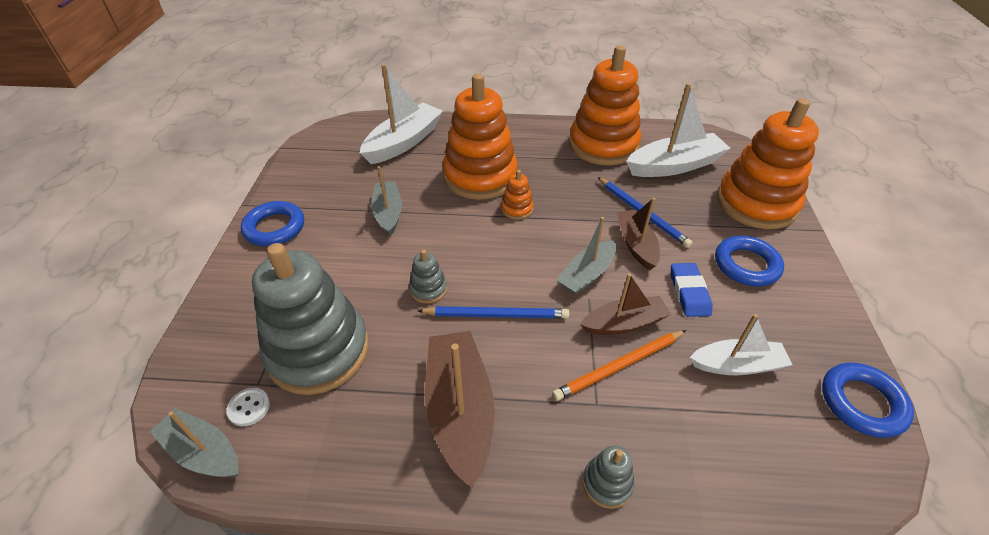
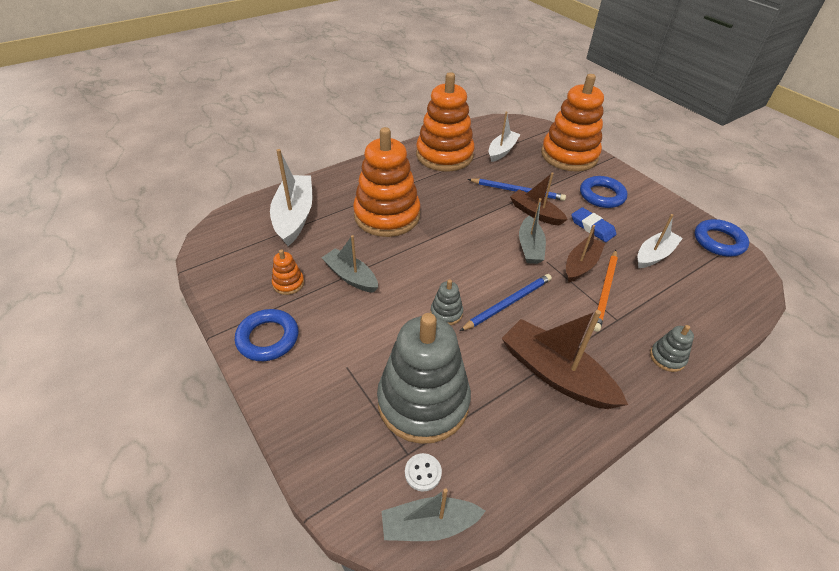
camera: 40 degrees left, 0 degrees up
(517, 209) = (439, 226): orange stacking toy -> orange stacking toy (288, 283)
(674, 165) = (502, 151): white boat -> white boat, size x0.63

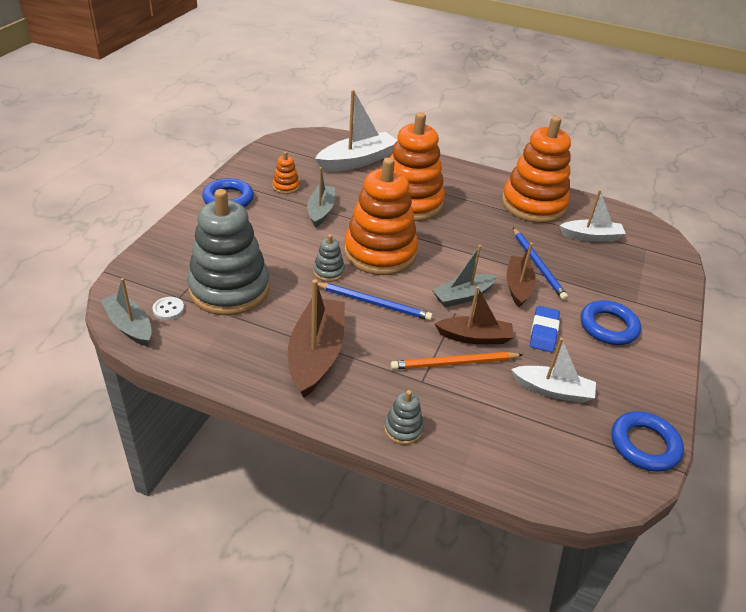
camera: 55 degrees right, 5 degrees down
(569, 155) = (649, 284): orange stacking toy -> orange stacking toy (380, 252)

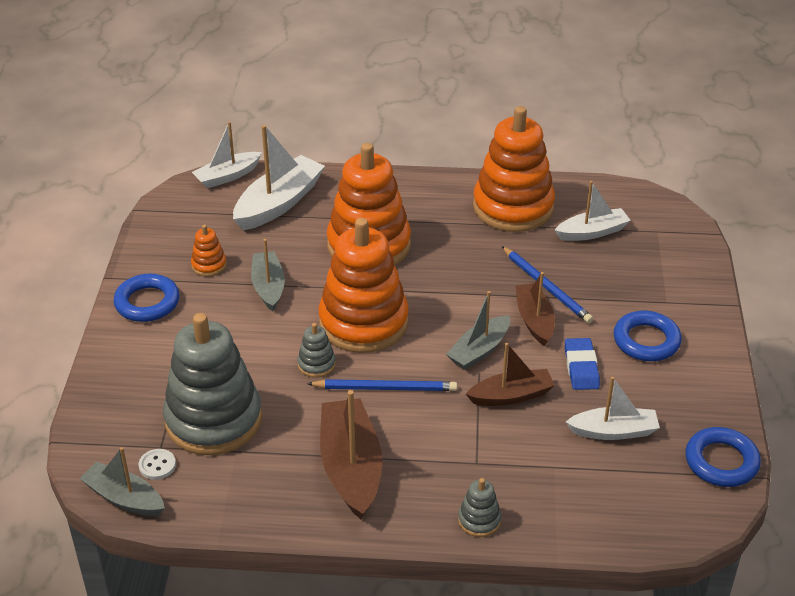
camera: 15 degrees left, 0 degrees up
(330, 136) = (227, 176): none -> white boat
(454, 363) = (501, 432): orange pencil -> none

